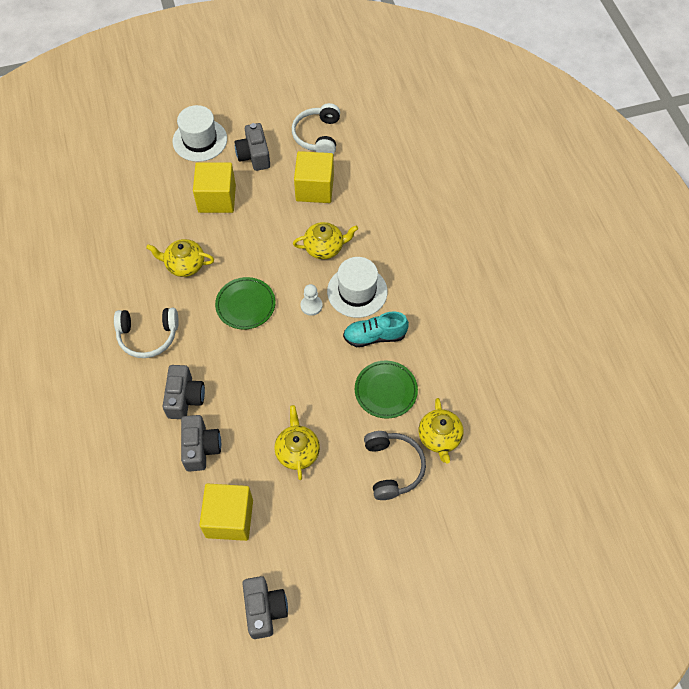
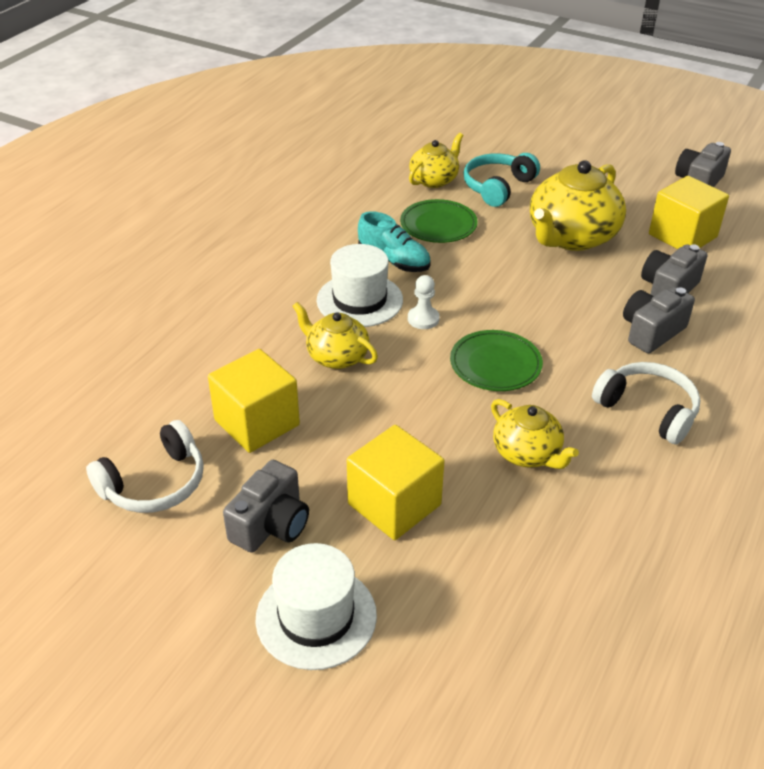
camera: 135 degrees left, 20 degrees down
(297, 451) = (571, 237): yellow teapot -> yellow teapot, size x1.74
(392, 467) = (497, 187): grey headphones -> turquoise headphones

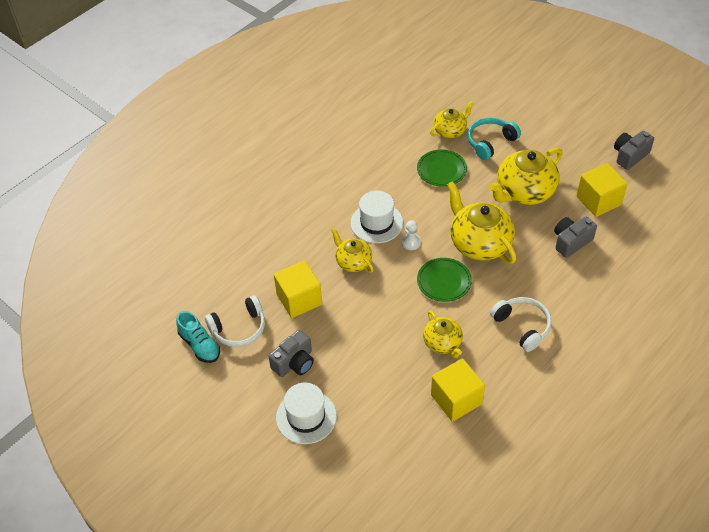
camera: 15 degrees right, 10 degrees up
(394, 261) = (405, 195): turquoise shoe -> turquoise shoe (199, 345)
(394, 504) = (361, 362): yellow cube -> yellow cube (456, 399)
(531, 307) = (479, 243): none -> yellow teapot
(651, 332) = (547, 272): grey camera -> none

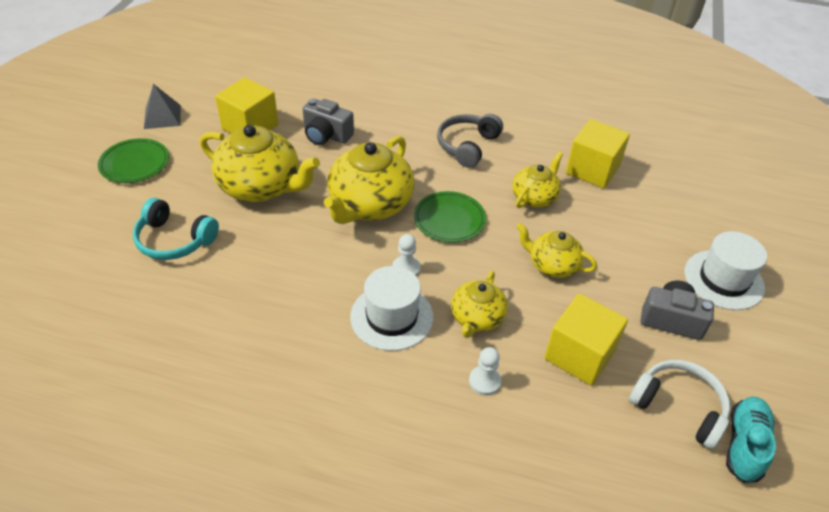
camera: 120 degrees left, 5 degrees down
(309, 247) = (484, 381): none -> white pawn
(441, 170) = (252, 277): green plate -> green plate (135, 164)
(450, 130) = (160, 291): yellow teapot -> yellow teapot (552, 265)
(522, 326) = (467, 146): white headphones -> grey headphones
(630, 156) = (162, 117): grey camera -> grey pyramid

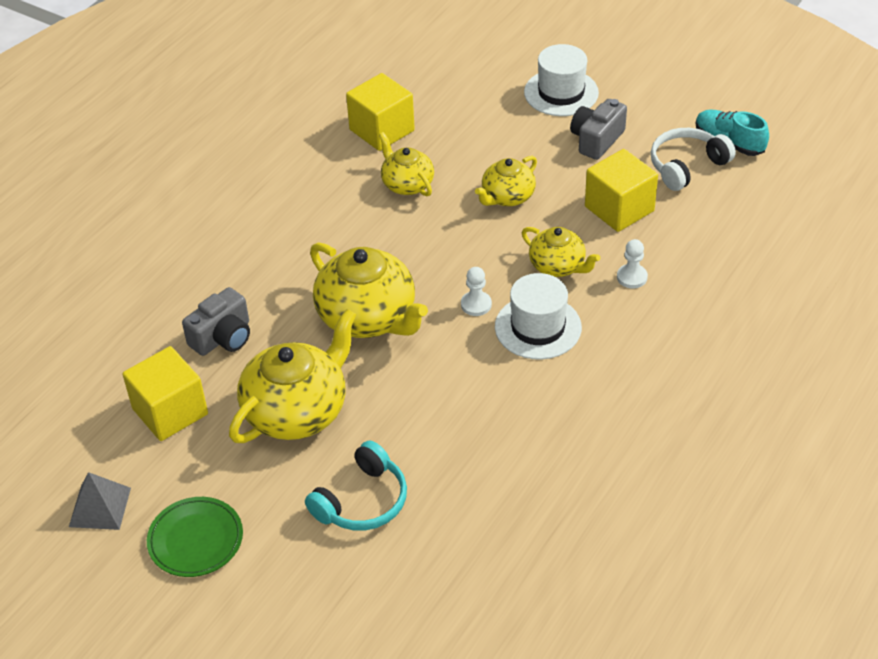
camera: 70 degrees left, 0 degrees up
(449, 220) = (416, 257): green plate -> none
(467, 146) = (300, 216): grey headphones -> none

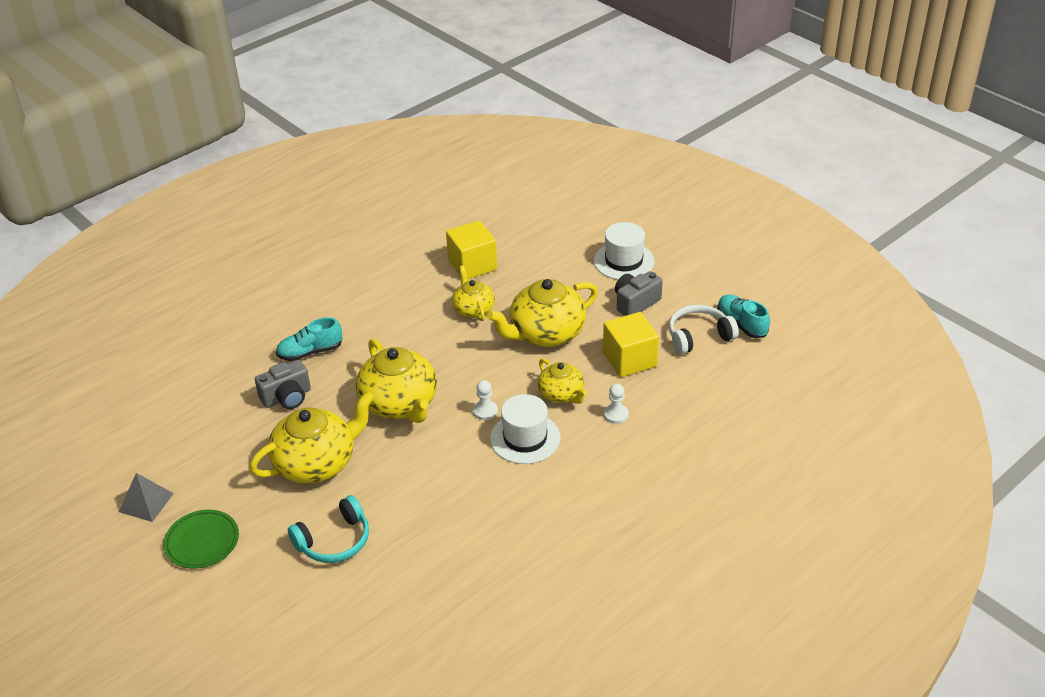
camera: 15 degrees right, 5 degrees down
(170, 411) = (225, 444): yellow cube -> none
(227, 275) = (310, 352): none -> turquoise shoe
(507, 197) = (546, 333): yellow teapot -> yellow teapot, size x1.74

